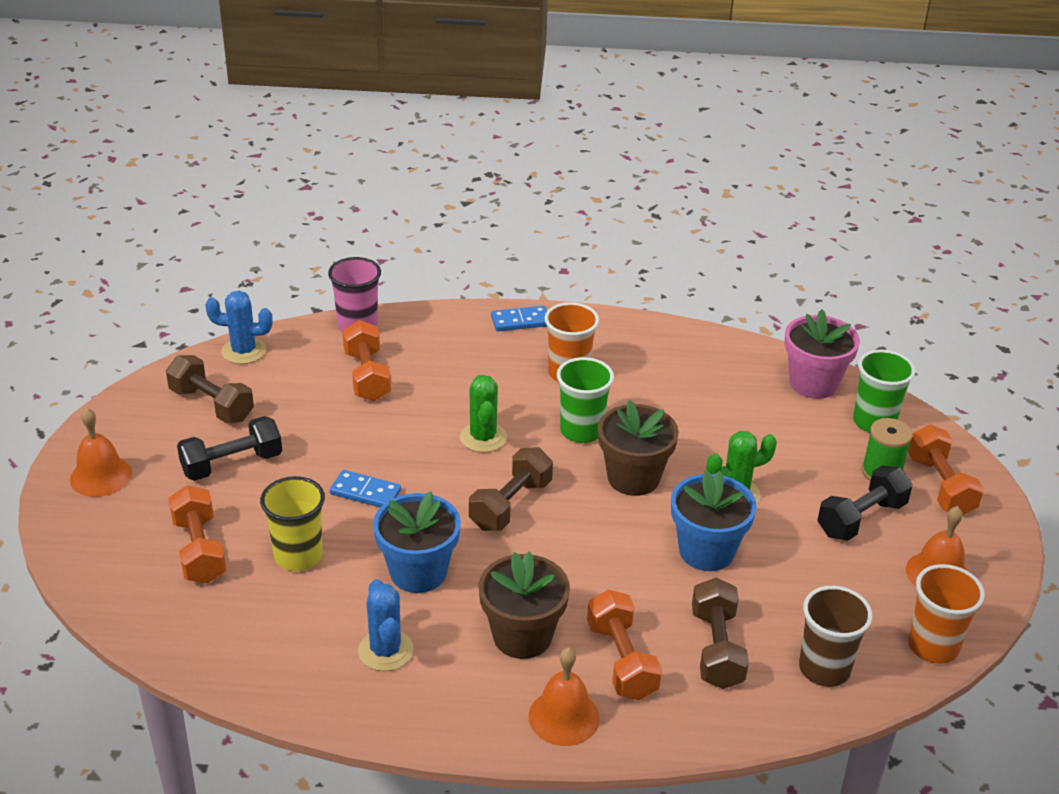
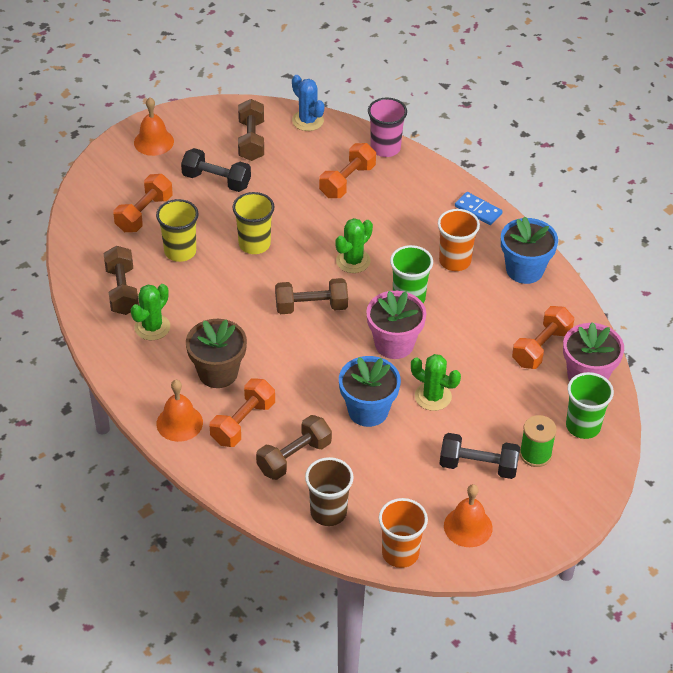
camera: 50 degrees right, 10 degrees up
(294, 642) = (122, 290): none -> brown dumbbell
(365, 492) = (254, 244): blue domino -> yellow cup
(385, 650) = (152, 327): blue cactus -> green cactus
(418, 572) = (219, 303): blue flower pot -> blue flower pot (524, 270)
(633, 478) = (394, 344): brown flower pot -> pink flower pot
(940, 486) = (556, 489): orange dumbbell -> orange dumbbell (541, 347)

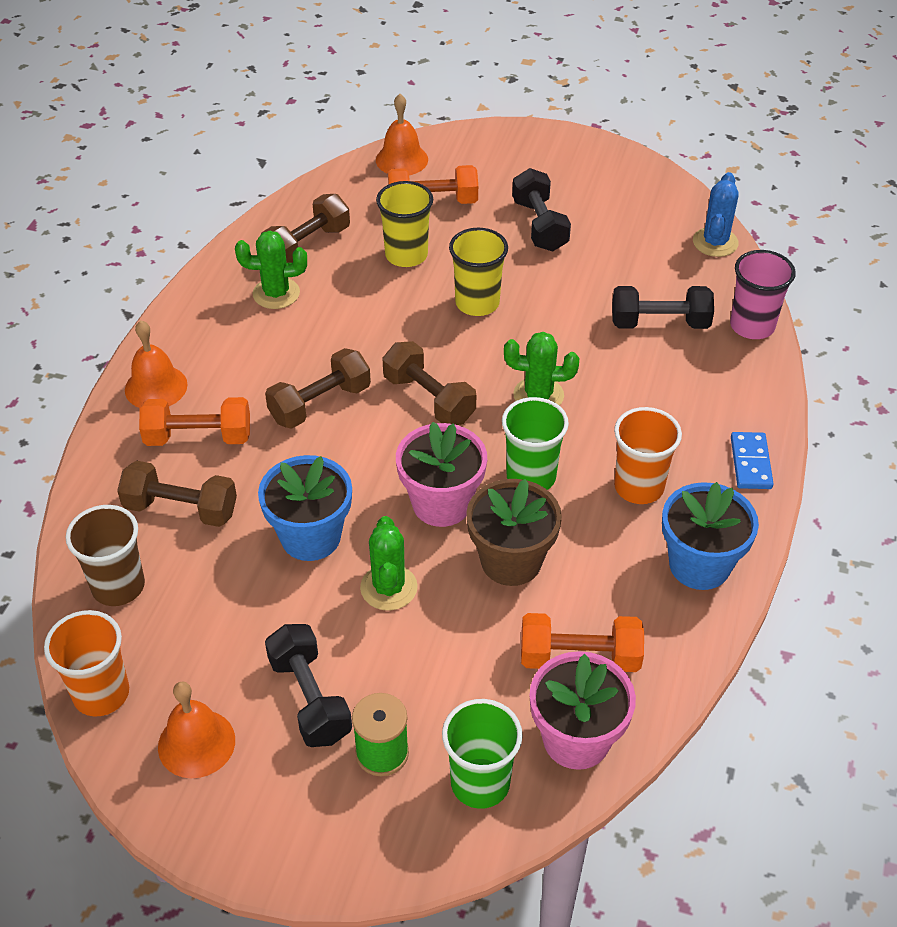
camera: 55 degrees right, 0 degrees up
(153, 142) = (543, 154): orange bell -> orange bell (401, 159)
(218, 373) = (256, 377): brown flower pot -> brown flower pot (511, 561)
(251, 140) = (630, 218): brown dumbbell -> brown dumbbell (320, 403)
(347, 181) = (660, 323): orange dumbbell -> black dumbbell

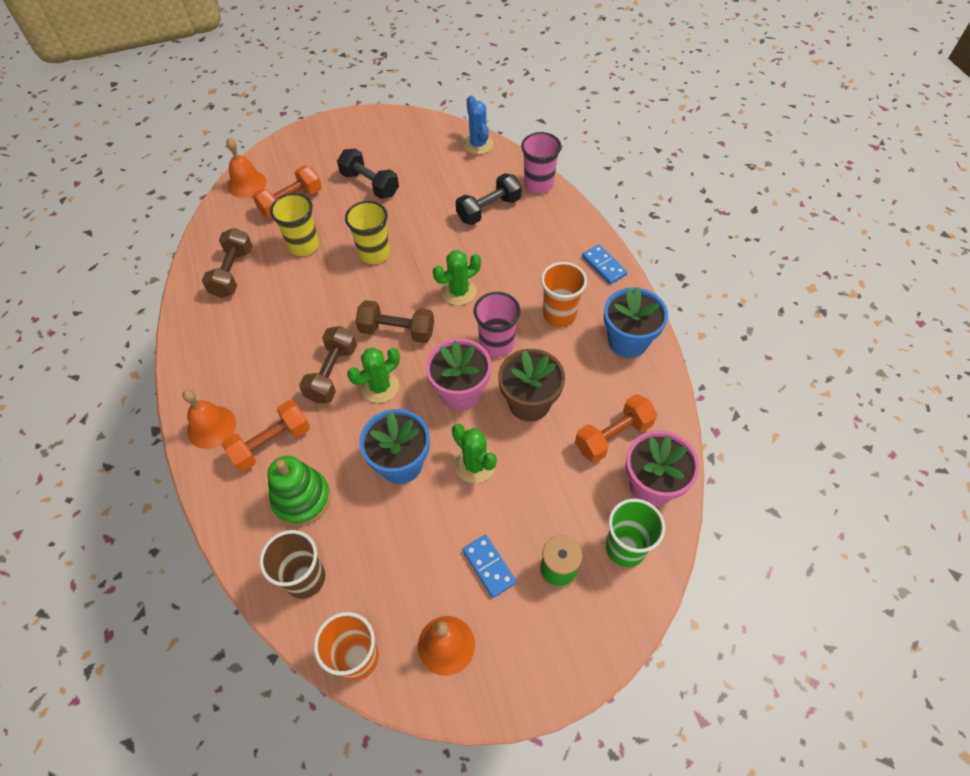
camera: 35 degrees left, 10 degrees up
(181, 509) = (301, 499): brown dumbbell -> green stacking toy
(276, 293) = (239, 316): green cactus -> green cactus (380, 387)
(310, 698) = (489, 566): black dumbbell -> blue domino
(531, 477) = (497, 344): green cup -> pink cup

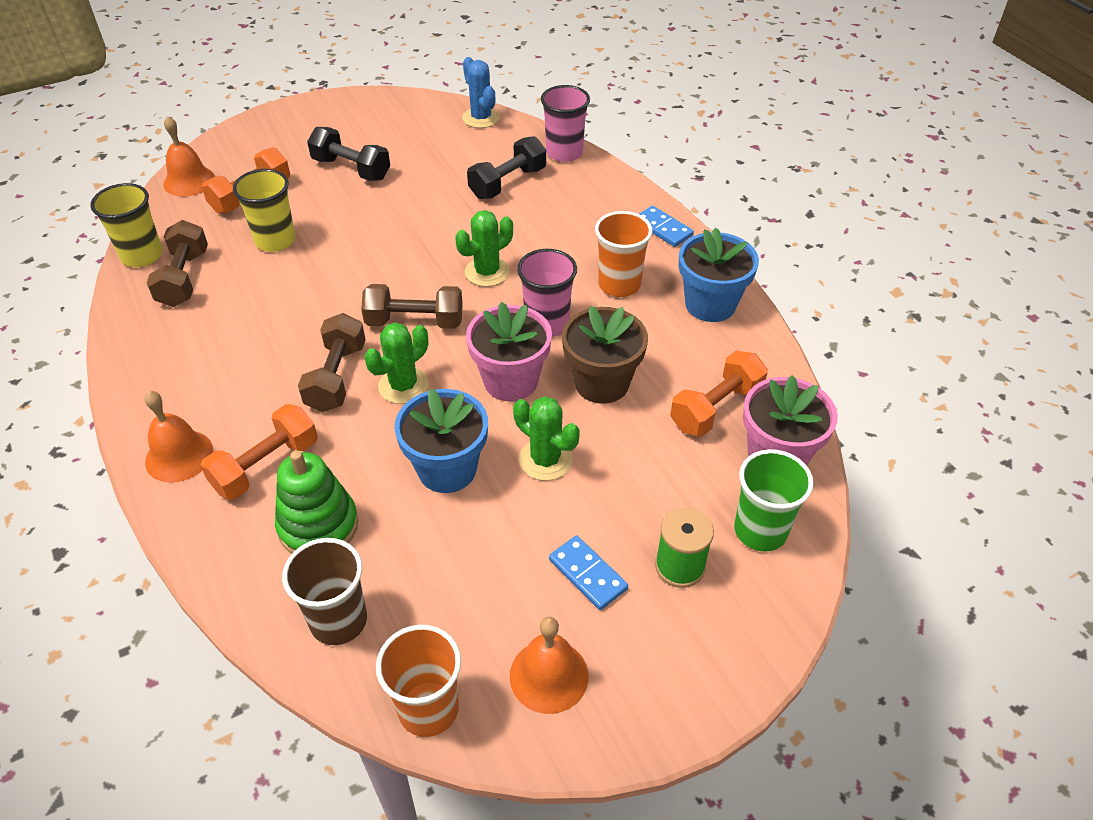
camera: 10 degrees left, 10 degrees down
(374, 253) = (370, 241): yellow cup -> yellow cup (142, 256)

